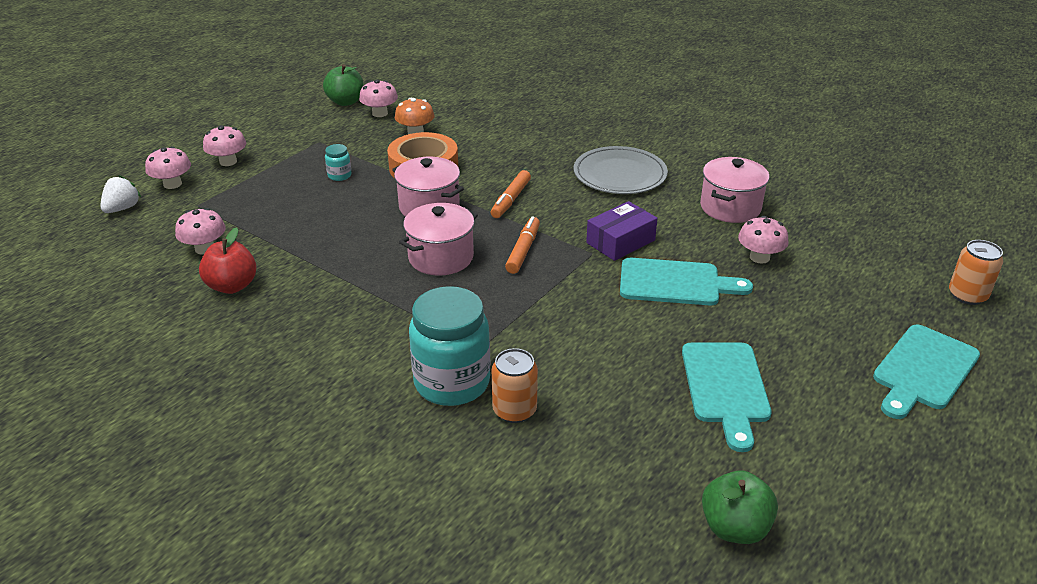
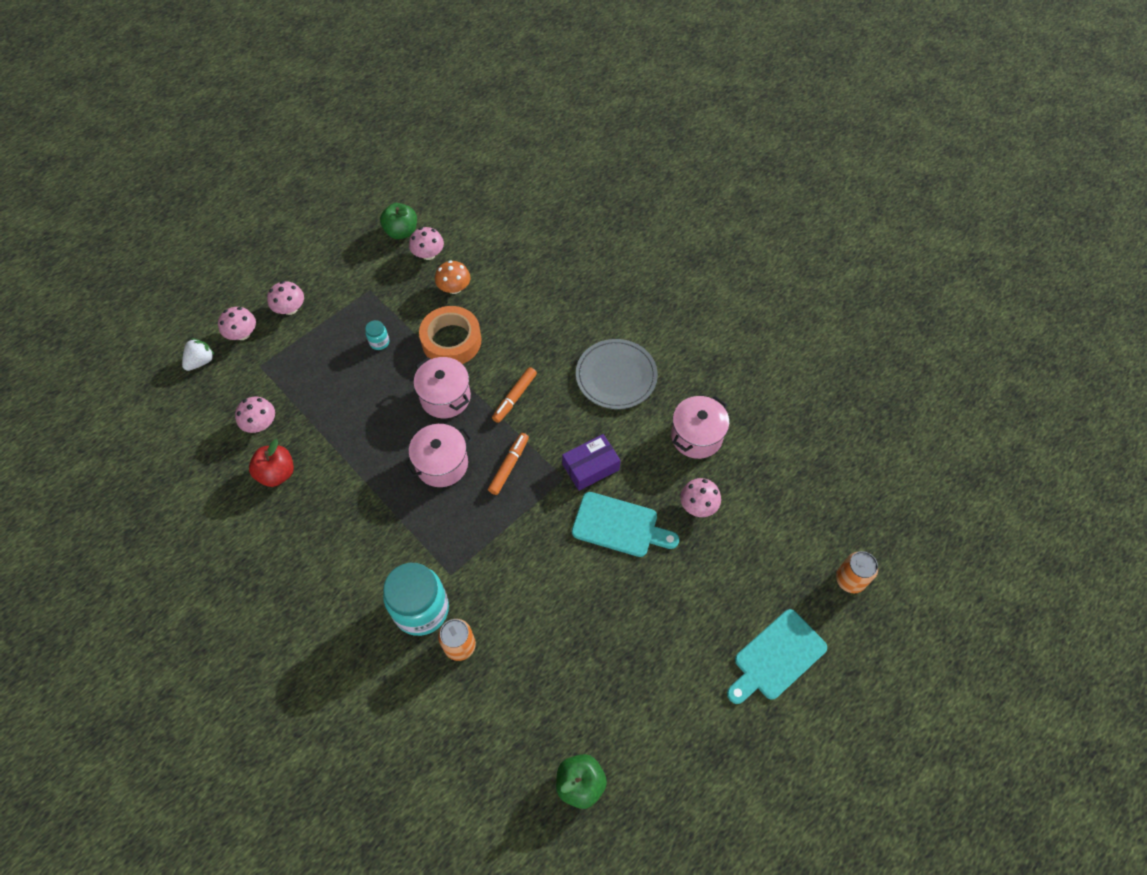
camera: 10 degrees right, 25 degrees up
(726, 387) = (620, 649): turquoise cutting board -> none

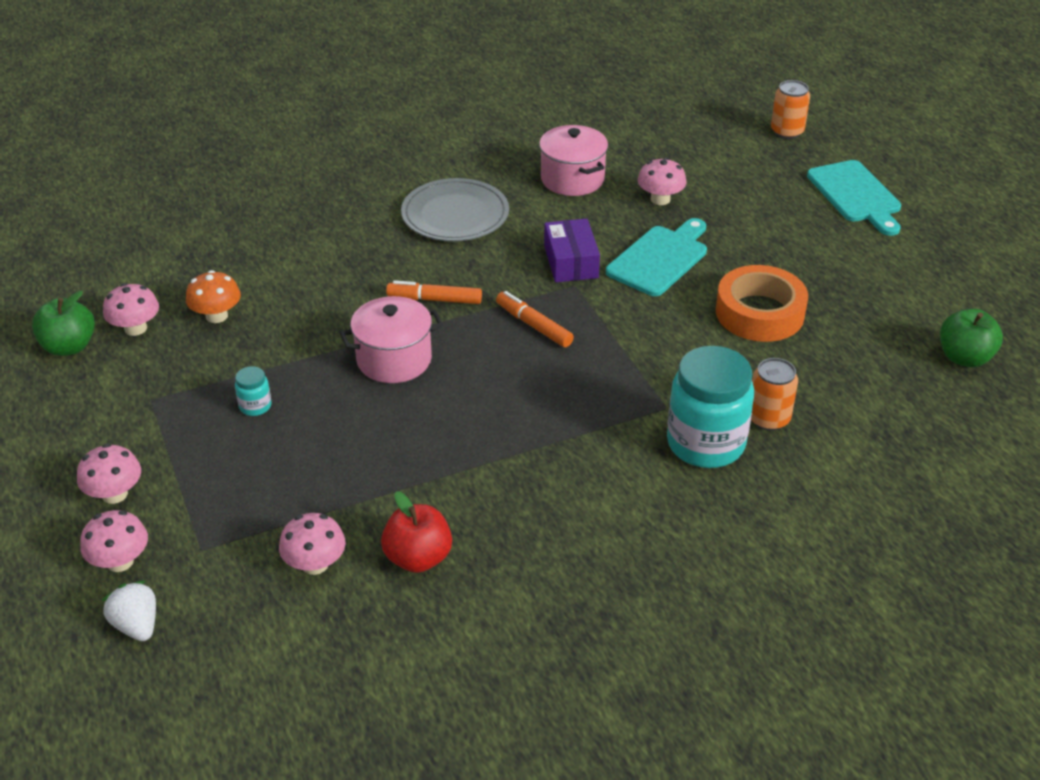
camera: 70 degrees left, 20 degrees down
(442, 464) = (498, 383): pink pot -> none
(451, 341) = (305, 336): orange tape -> orange tape (759, 313)
(514, 398) = (434, 299): orange marker -> orange marker turned 135 degrees clockwise

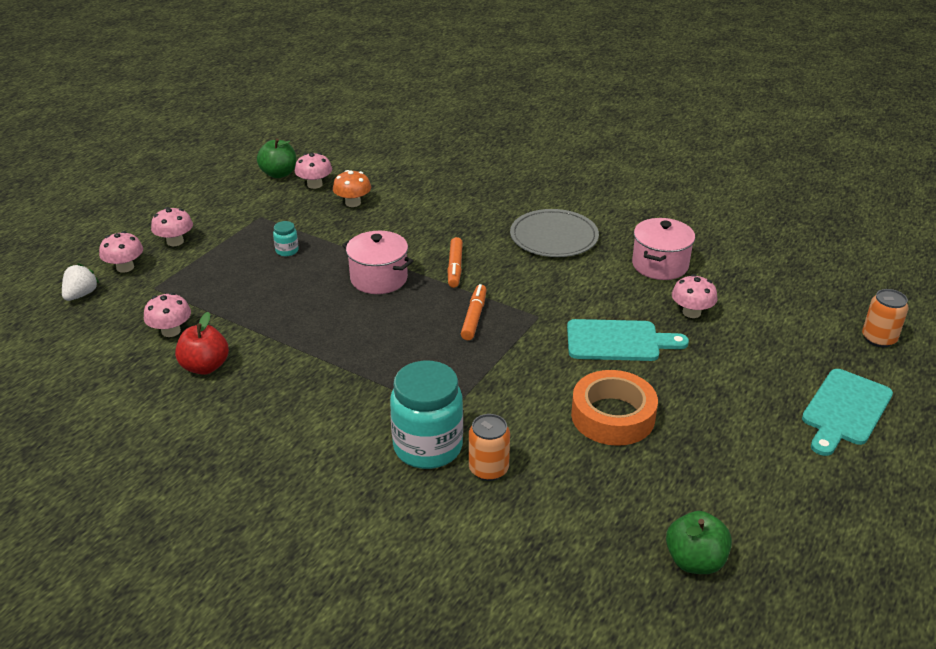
camera: 55 degrees right, 5 degrees down
(434, 299) = (455, 267): orange marker -> orange marker turned 150 degrees counterclockwise
(571, 262) = (563, 304): purple box -> none

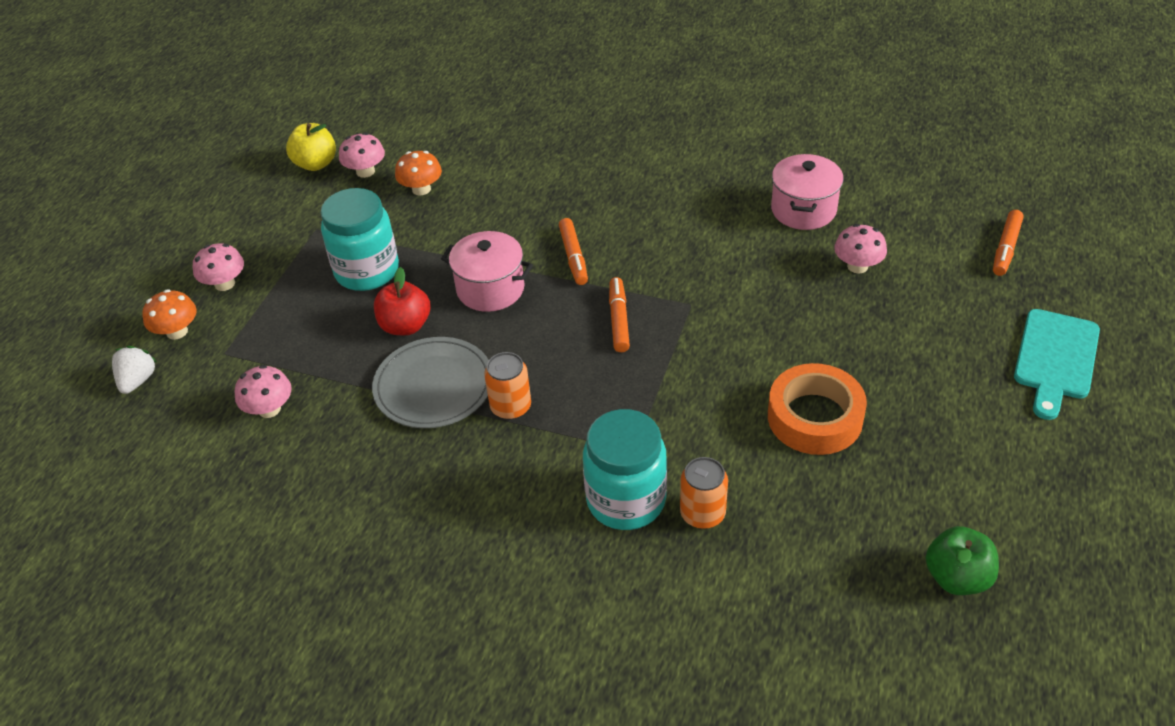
camera: 10 degrees left, 10 degrees up
(125, 267) = (177, 331): pink mushroom -> orange mushroom
(205, 367) = (329, 449): red apple -> red apple (405, 326)
(279, 174) = (315, 164): green apple -> yellow apple
(287, 251) = (367, 271): turquoise jar -> turquoise jar, size x2.36
(554, 237) = (672, 194): grey plate -> grey plate (433, 386)
(618, 341) = (789, 319): turquoise cutting board -> none
(828, 321) = (1006, 248): none -> orange marker
(878, 339) = (1064, 261): orange can -> orange can (511, 407)

